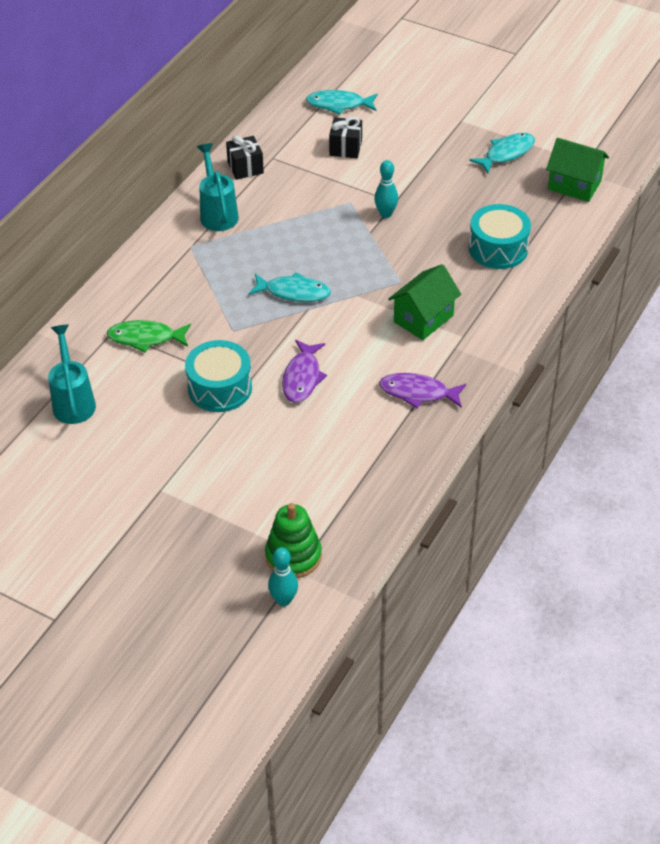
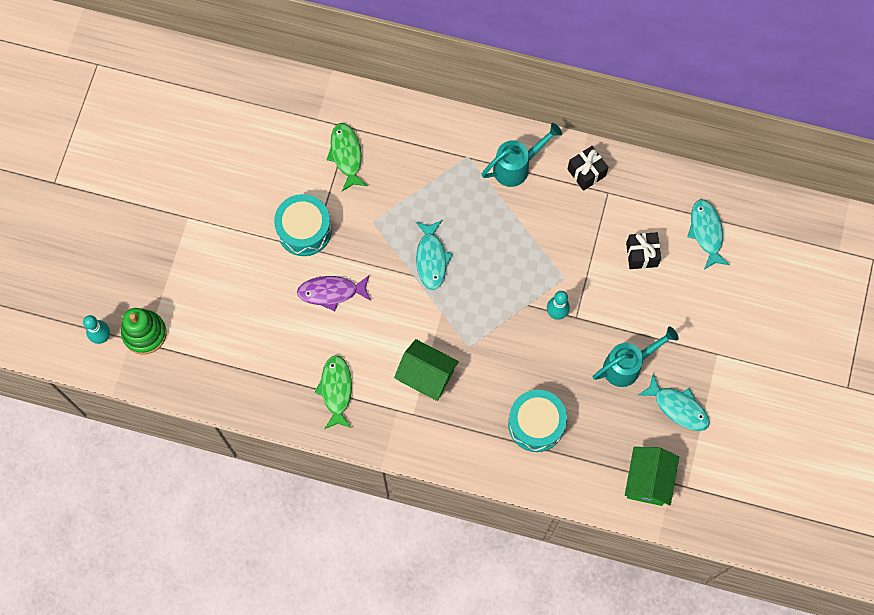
camera: 75 degrees right, 25 degrees up
(73, 401) = (264, 123): turquoise watering can -> turquoise watering can (628, 365)
(418, 393) = (336, 390): purple fish -> green fish

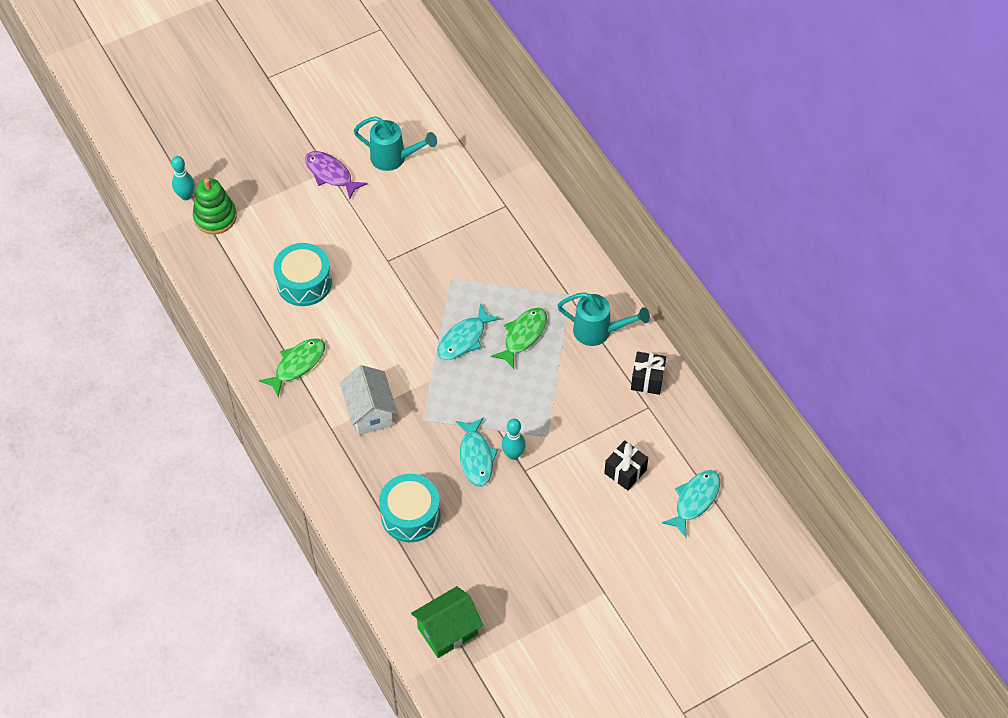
camera: 45 degrees right, 15 degrees down
(304, 230) = (397, 244): turquoise drum -> turquoise drum (304, 283)
(331, 292) = (368, 299): purple fish -> purple fish (331, 174)
(346, 155) = (482, 221): green fish -> green fish (523, 336)
(426, 376) = (370, 412): green house -> white house
(628, 365) = (525, 538): turquoise watering can -> turquoise watering can (394, 158)
(678, 407) = (530, 602): turquoise fish -> turquoise fish (476, 457)

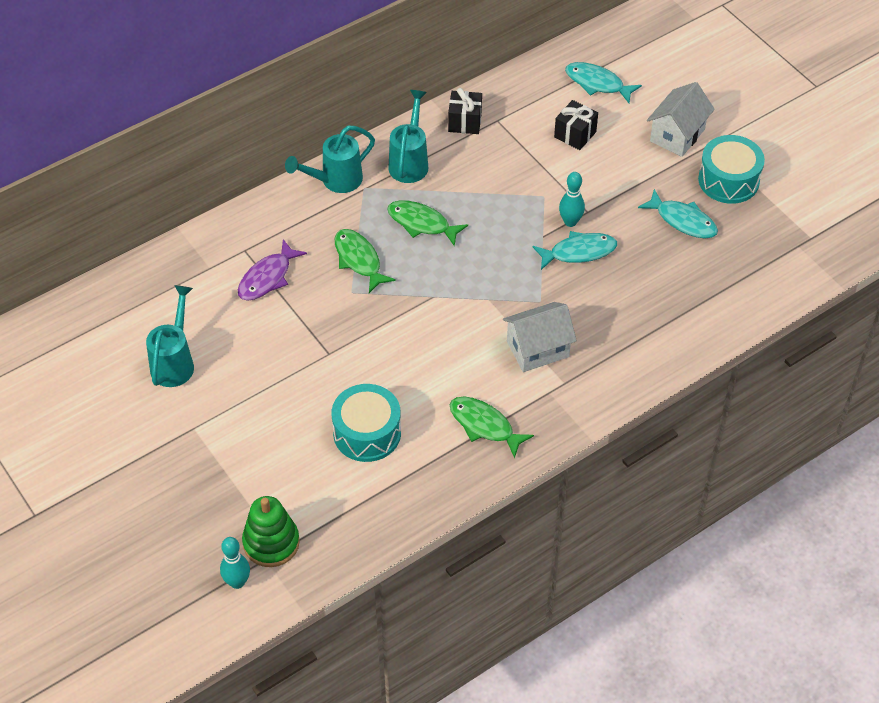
camera: 95 degrees left, 5 degrees down
(331, 174) = (200, 424): purple fish -> purple fish (267, 278)
(410, 515) = (658, 301): turquoise drum -> turquoise drum (728, 180)
(447, 631) = (782, 260): green house -> none
(464, 339) = (431, 273): turquoise fish -> turquoise fish (683, 220)
(485, 286) = (359, 260): none -> green fish
(579, 273) = (335, 181): none -> turquoise watering can
(619, 563) = (677, 135): none -> white house

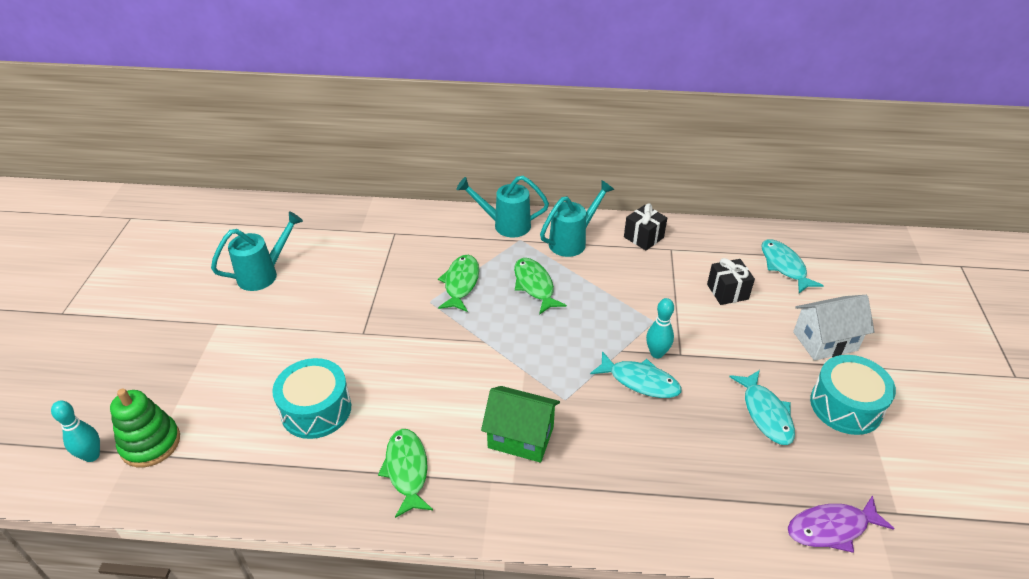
camera: 40 degrees right, 10 degrees down
(267, 278) = (387, 258): purple fish -> purple fish (831, 528)
(537, 349) = (520, 437): white house -> green house

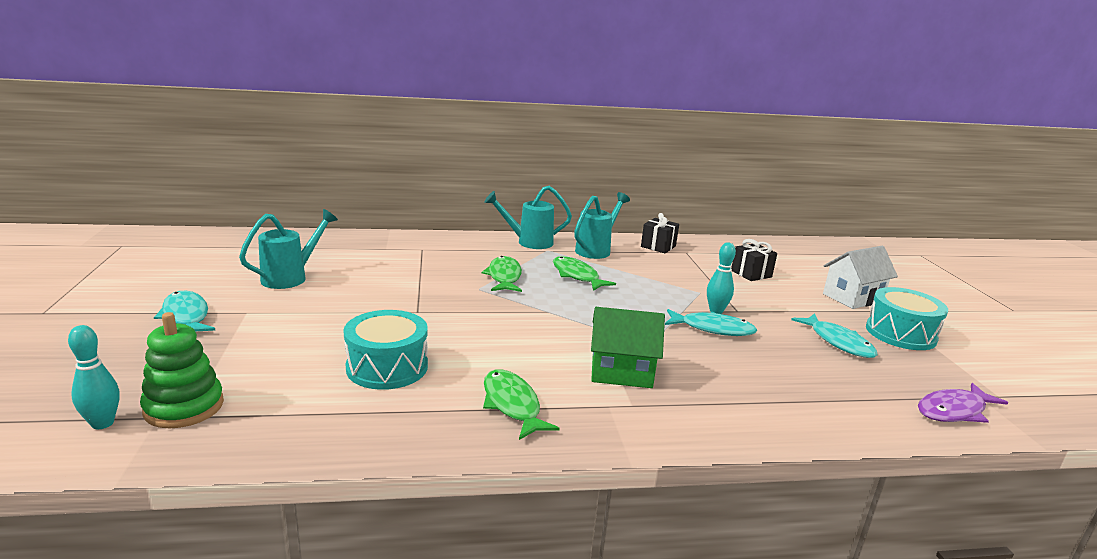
camera: 15 degrees left, 20 degrees down
(784, 266) = (787, 259): turquoise fish -> turquoise fish (186, 316)

